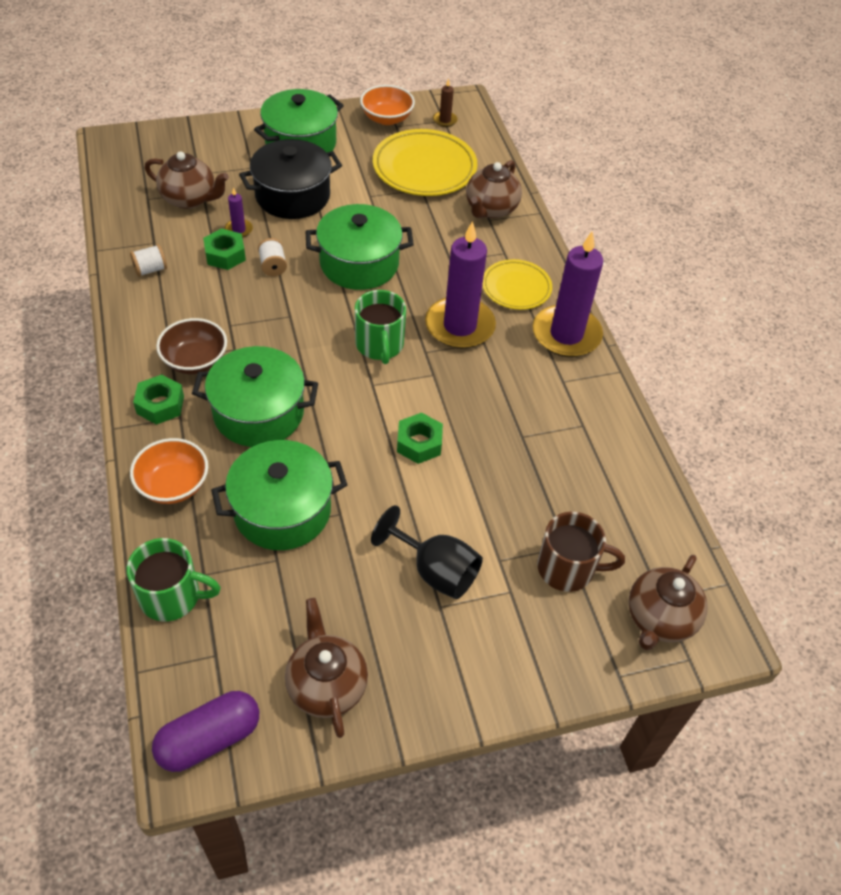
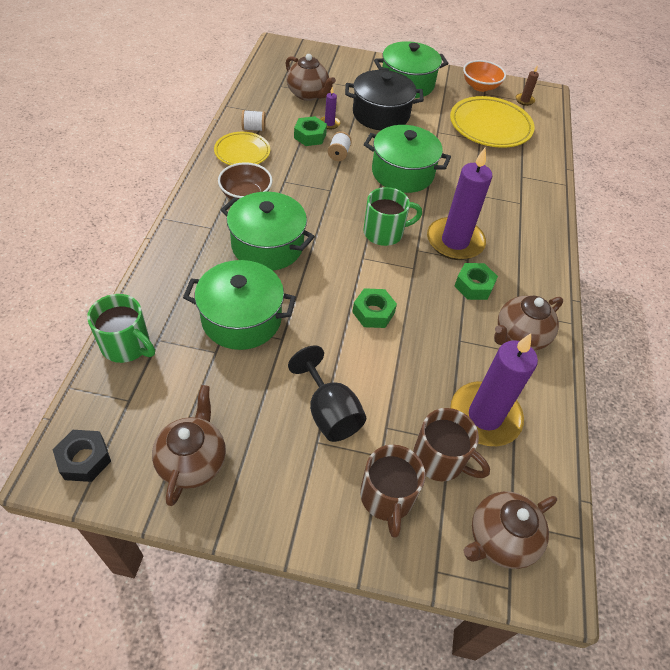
camera: 25 degrees right, 0 degrees up
(160, 405) = (204, 215): green nut -> green nut (474, 286)
(173, 485) = (178, 270): orange bowl -> none
(209, 739) = (84, 459): purple capsule -> black nut
(379, 345) = (384, 233): green mug -> green mug turned 120 degrees counterclockwise
(490, 209) = (526, 170): brown teapot -> brown teapot (519, 336)
(516, 288) = (516, 230): yellow plate -> yellow plate (242, 152)
(538, 629) = (387, 497): none -> brown mug
(566, 334) = (540, 278): purple candle -> purple candle (485, 416)

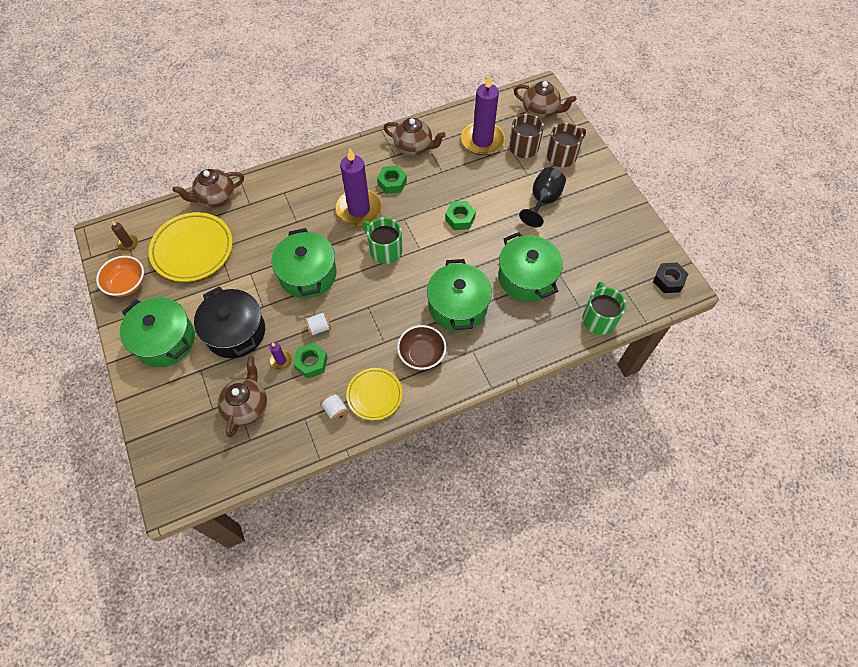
camera: 120 degrees left, 10 degrees up
(193, 461) = (623, 237): brown teapot -> brown teapot (216, 198)

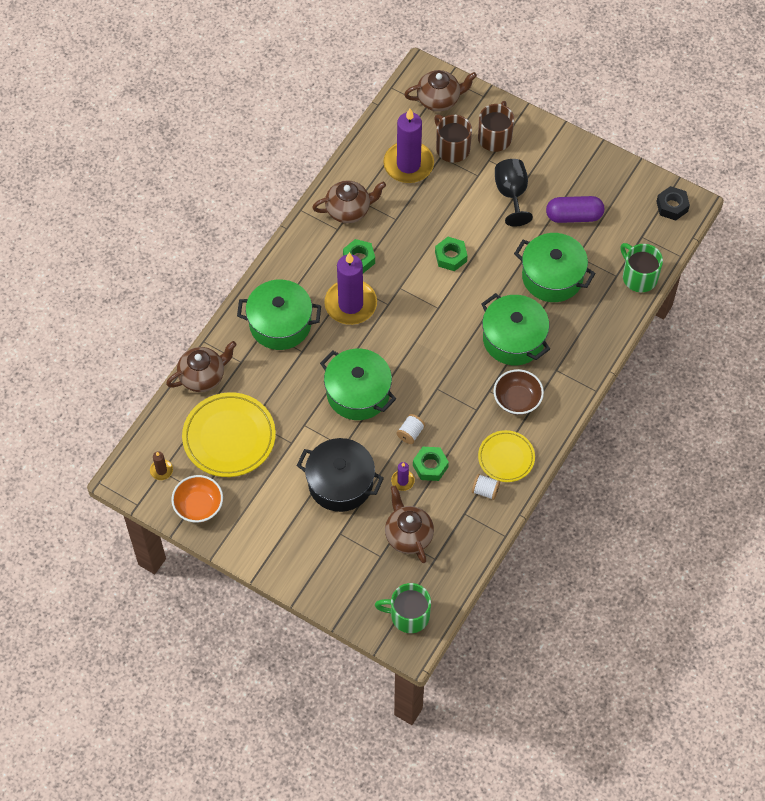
camera: 35 degrees left, 0 degrees up
(165, 340) = (284, 530): green pot -> green pot (280, 324)
(216, 198) = (203, 376): brown teapot -> brown teapot turned 150 degrees counterclockwise
(385, 250) = (408, 328): green mug -> green mug (408, 615)
(580, 243) = (574, 216): none -> purple capsule

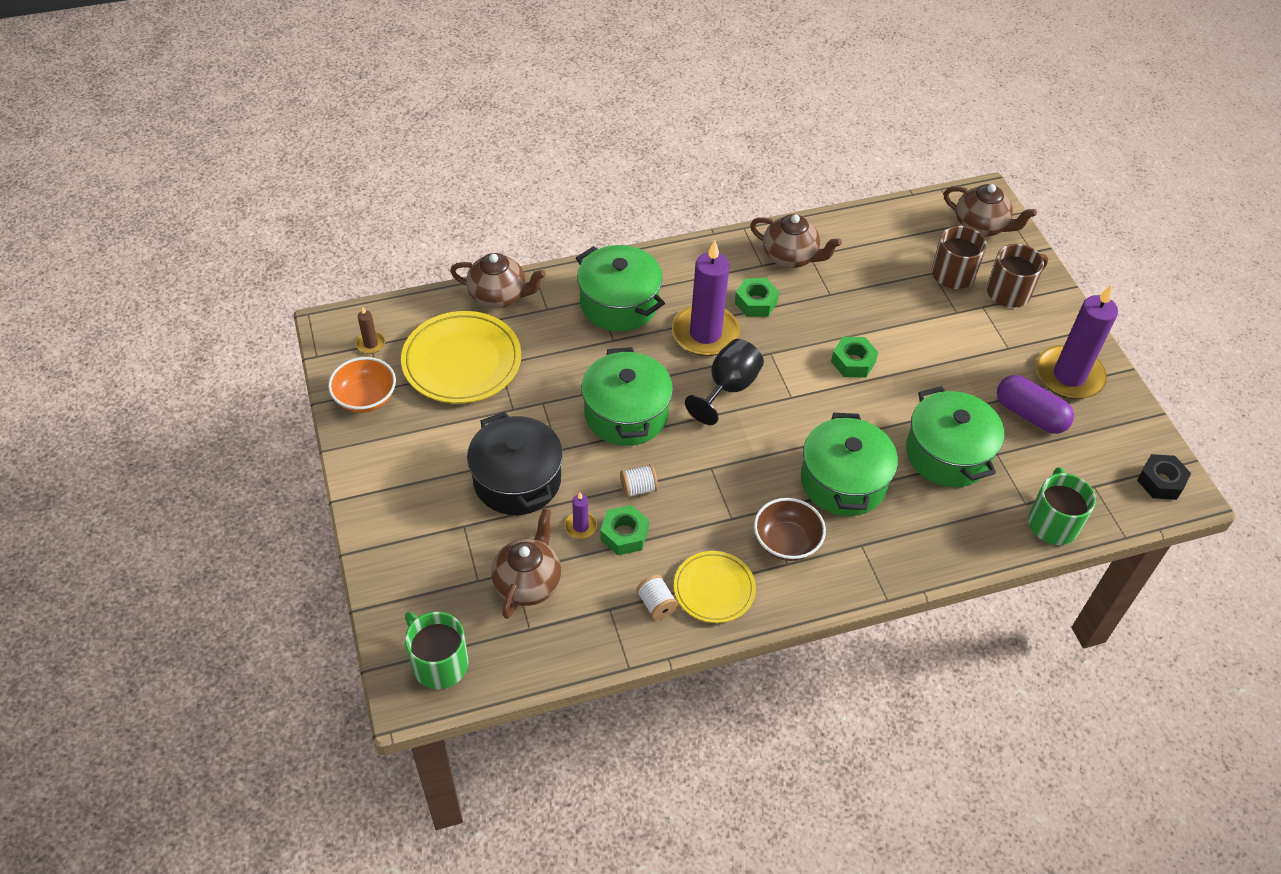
camera: 40 degrees right, 10 degrees down
(408, 164) = (892, 258): purple candle -> purple candle (1069, 376)
(511, 194) = (977, 351): black goblet -> black goblet (728, 388)

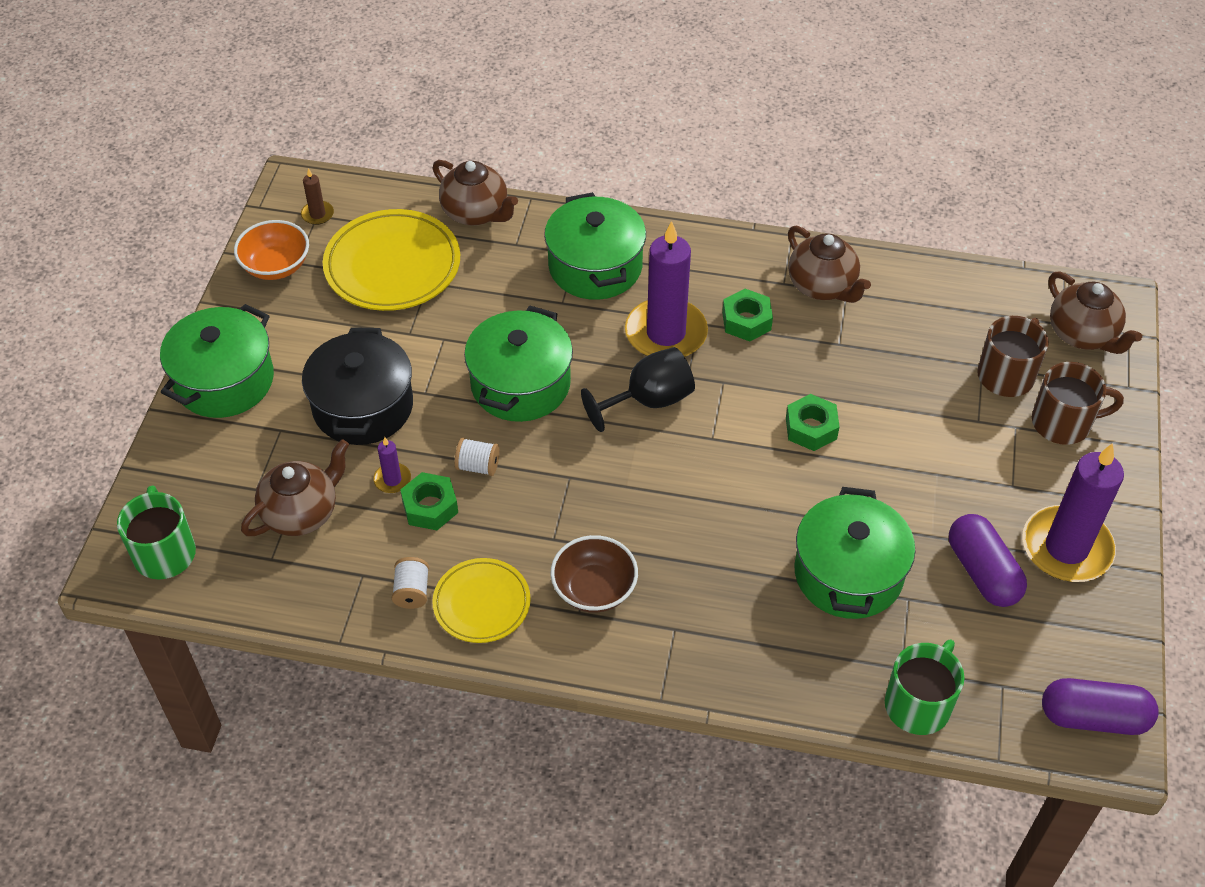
camera: 30 degrees right, 0 degrees up
(843, 481) = (704, 552): green pot -> green pot (224, 380)
(1160, 481) = (1093, 717): black nut -> purple capsule

